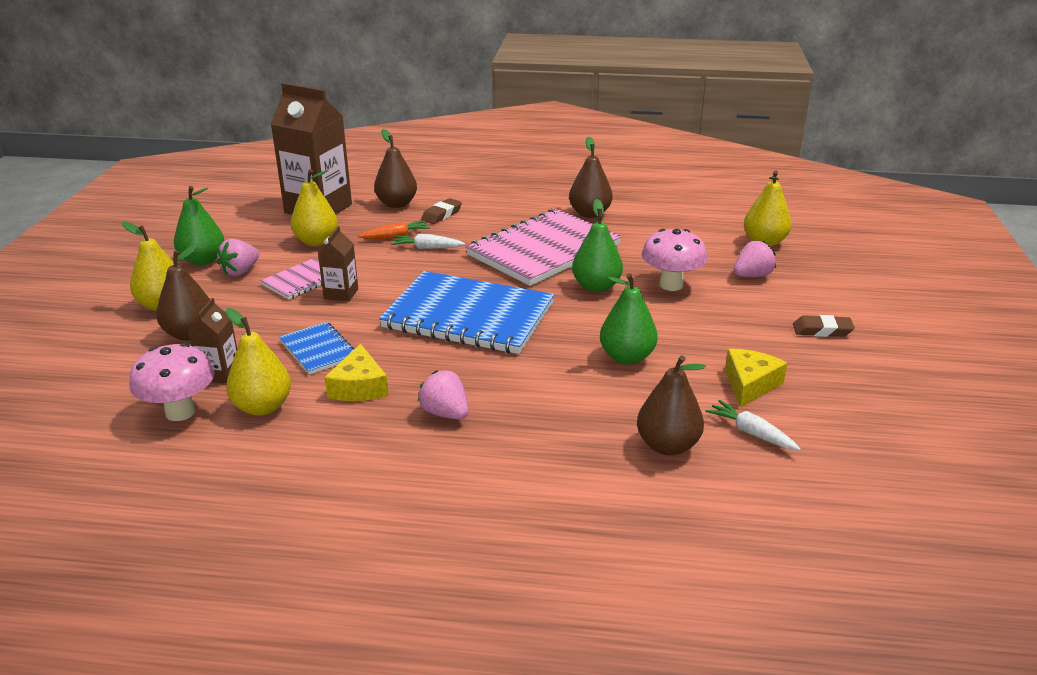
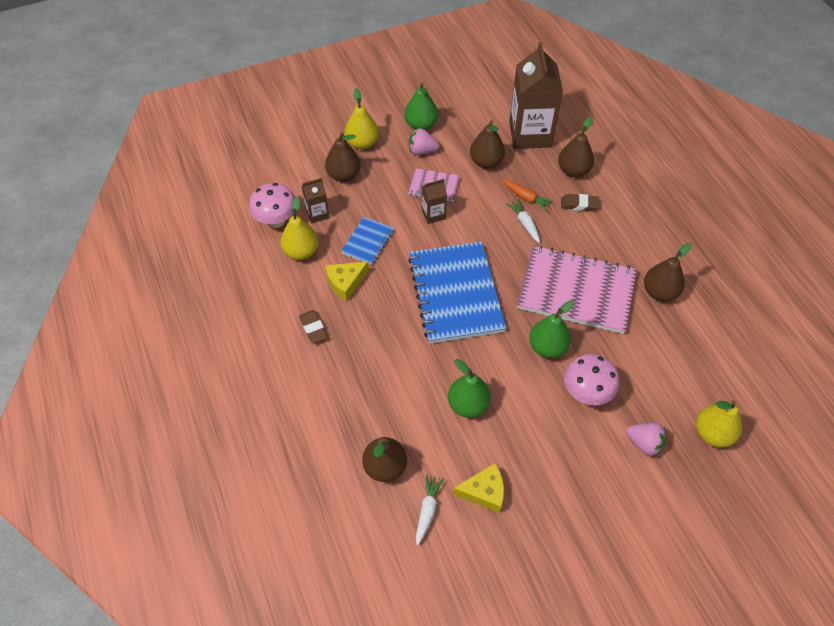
camera: 60 degrees right, 25 degrees up
(316, 241) = (486, 162): yellow pear -> brown pear
(445, 413) = (347, 337): pink strawberry -> none
(822, 330) = (592, 519): brown eraser -> brown eraser (313, 328)

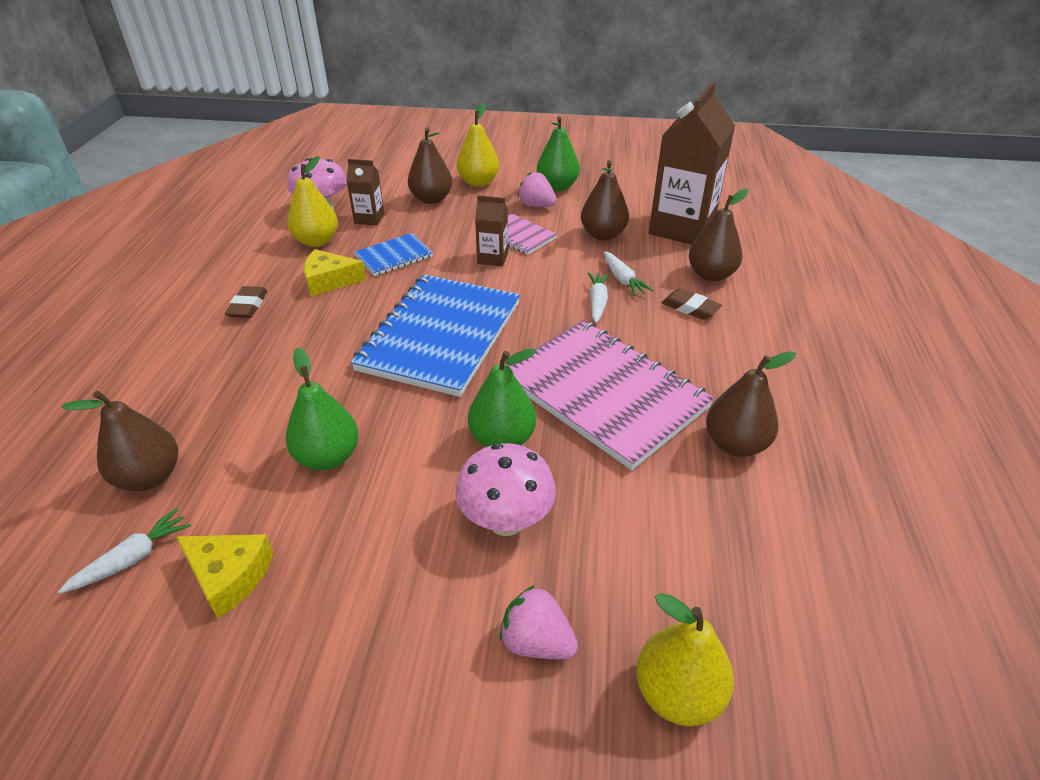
camera: 30 degrees right, 15 degrees down
(526, 198) = (623, 280): orange carrot -> white carrot
(644, 443) = (536, 641): pink strawberry -> pink strawberry turned 150 degrees clockwise

